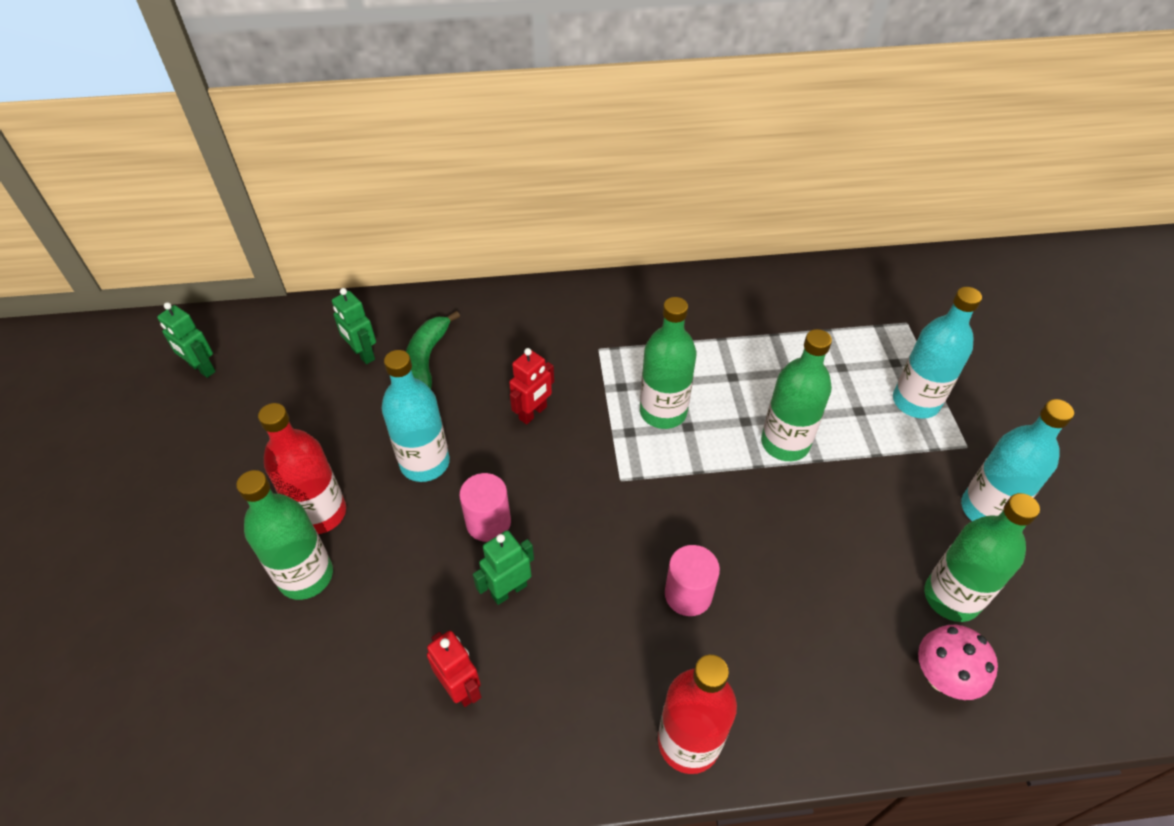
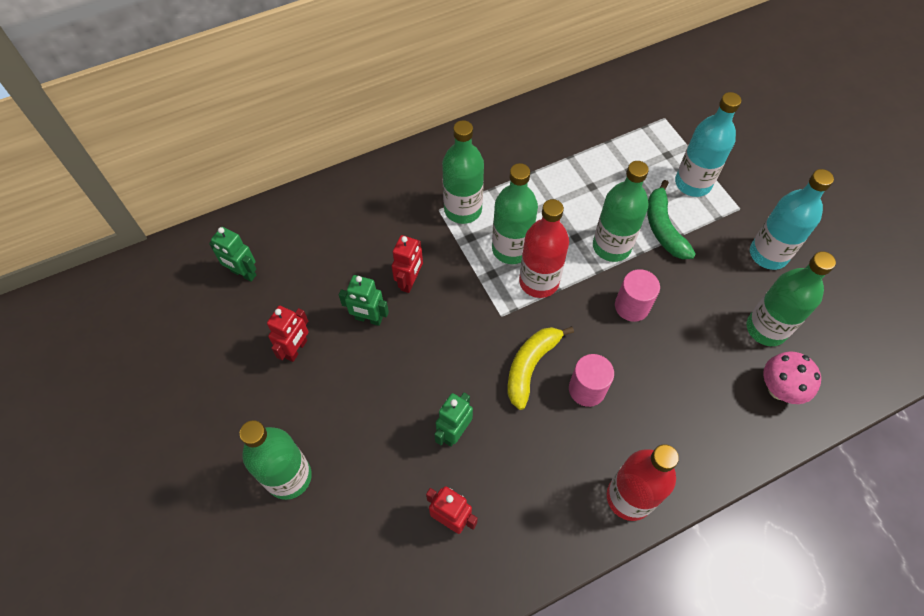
camera: 20 degrees left, 10 degrees up
(202, 368) = (105, 330): green robot -> green robot (368, 319)
(320, 513) = (275, 422): red bottle -> red bottle (539, 282)
(379, 445) = (296, 349): none -> red robot
(425, 463) = (341, 352): turquoise bottle -> none
(427, 360) = (301, 262): green banana -> green banana (663, 228)
(488, 522) = (414, 384): pink cylinder -> pink cylinder (632, 306)
(625, 356) = (463, 209): none -> green bottle
(630, 546) = (530, 366): none -> yellow banana

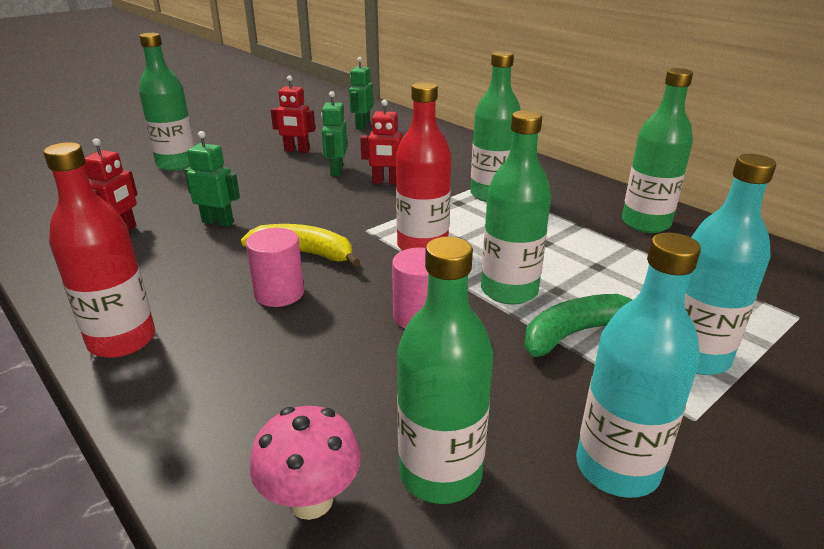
camera: 75 degrees right, 30 degrees down
(511, 249) = (458, 225): green bottle -> green bottle (645, 223)

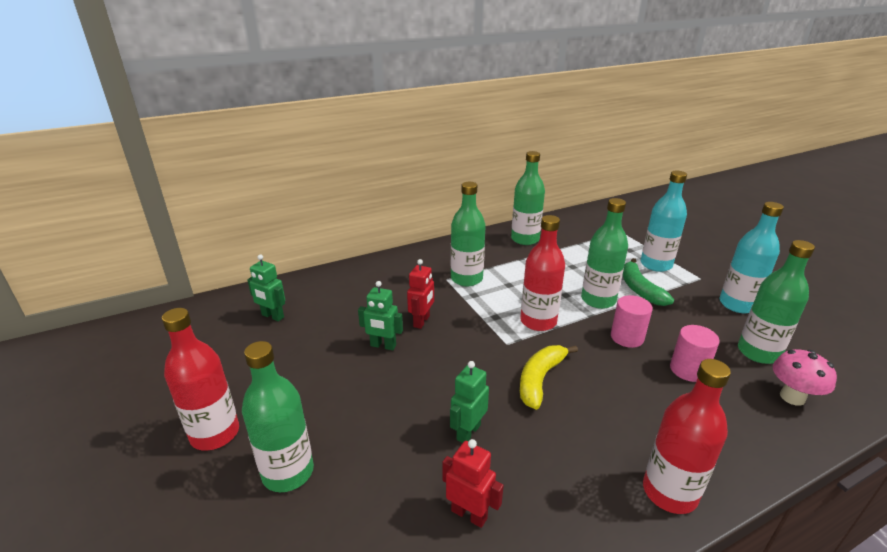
camera: 75 degrees left, 0 degrees up
(216, 137) = (215, 434): none -> red bottle
(279, 293) = (599, 397): pink cylinder -> pink cylinder (688, 370)
(296, 151) = (312, 367): red robot -> none

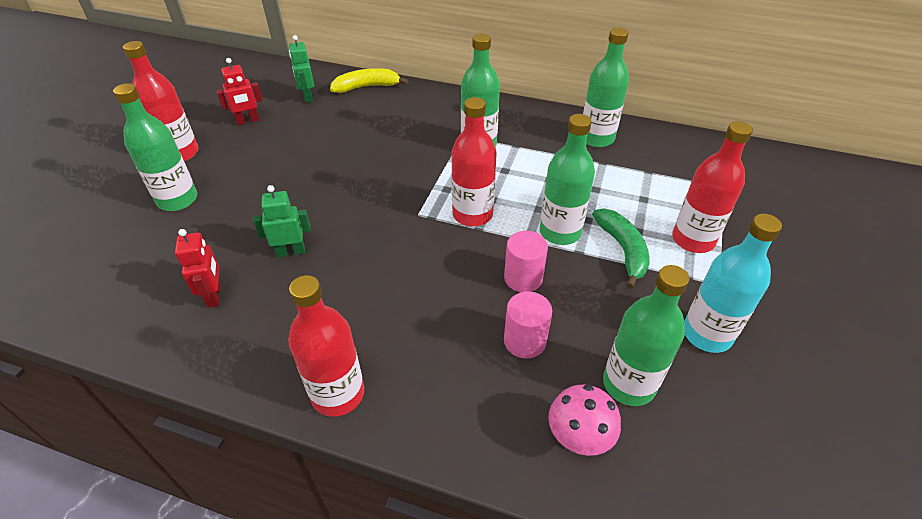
camera: 45 degrees right, 15 degrees up
(383, 346) = (336, 159): green robot -> none
(422, 321) = (388, 158): red robot -> red robot (248, 121)
(540, 379) = (393, 256): yellow banana -> yellow banana (367, 87)
(640, 289) = (623, 250): green banana -> green banana turned 135 degrees clockwise
(656, 264) = (693, 240): turquoise bottle -> red bottle

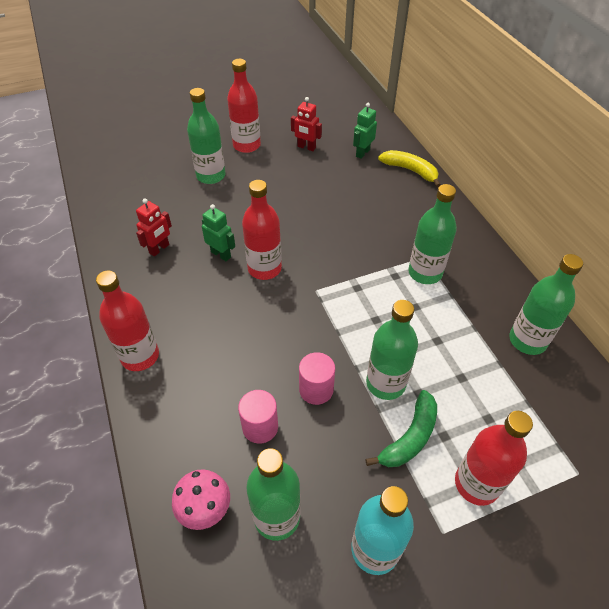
camera: 50 degrees right, 5 degrees up
(472, 214) = (347, 319): red bottle -> red bottle (264, 268)

